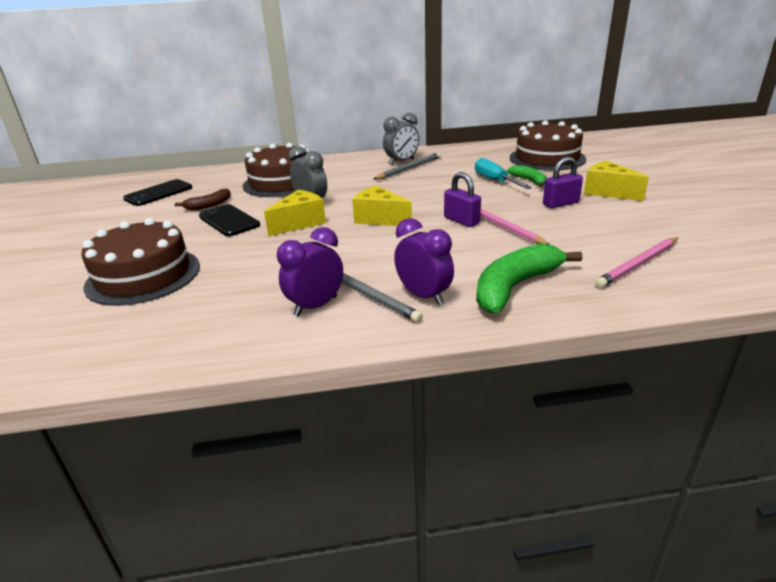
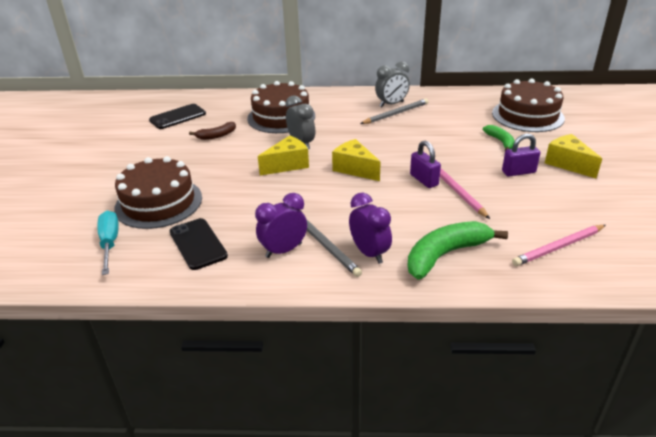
camera: 10 degrees right, 5 degrees up
(229, 221) = (230, 155): black phone -> black phone (198, 244)
(495, 181) = (469, 138): turquoise screwdriver -> turquoise screwdriver (110, 243)

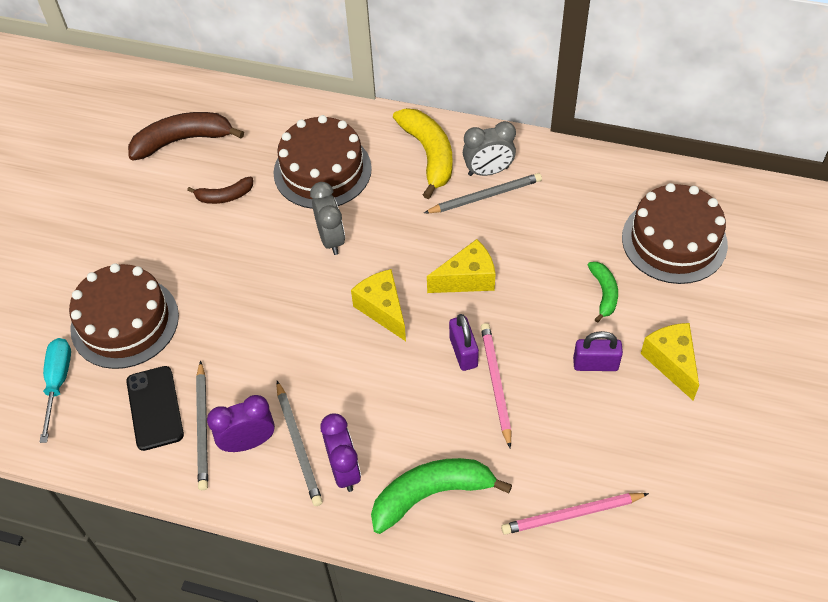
camera: 15 degrees right, 20 degrees up
(178, 117) = (183, 140): black phone -> brown banana
(242, 248) = (203, 428): none -> grey pencil
(287, 165) = (299, 281): yellow cheese -> yellow cheese (467, 279)
(349, 103) = (429, 155): none -> yellow banana

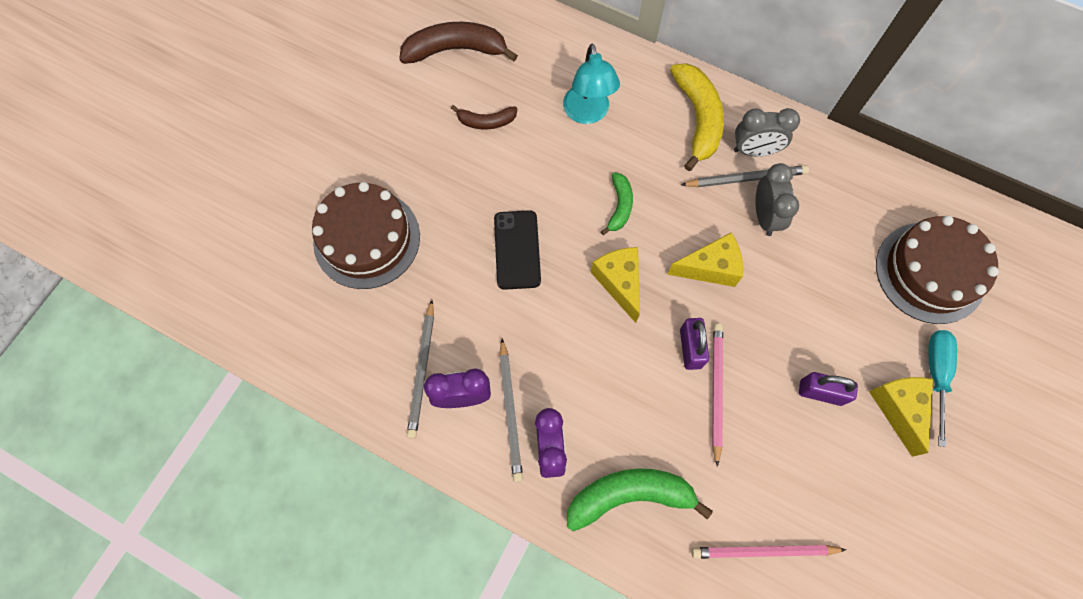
camera: 10 degrees right, 15 degrees up
(58, 383) = (293, 290): turquoise screwdriver -> turquoise screwdriver (935, 375)
(155, 408) = (380, 339): black phone -> black phone (517, 250)
(322, 170) = (588, 113): brown cake -> turquoise lamp
(331, 239) = (582, 193): grey clock -> grey clock (764, 216)
(604, 293) = (845, 315): green banana -> green banana (619, 206)

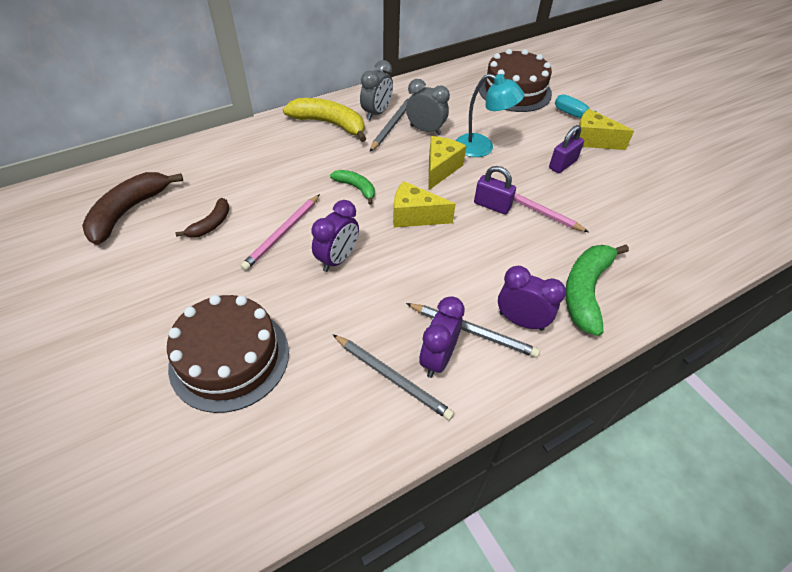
camera: 60 degrees left, 20 degrees down
(517, 250) = (337, 259): black phone -> purple clock
(588, 113) = (268, 169): turquoise lamp -> turquoise lamp (482, 148)
(763, 551) = (660, 241): pink pencil -> pink pencil (282, 234)

